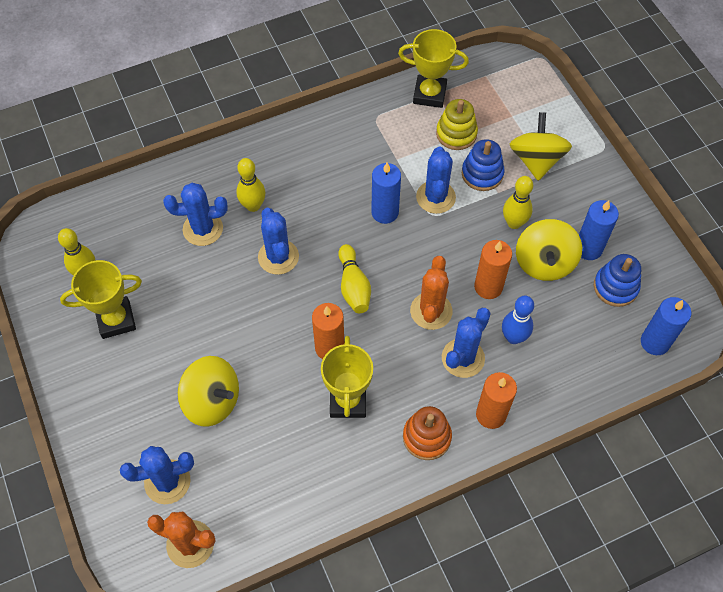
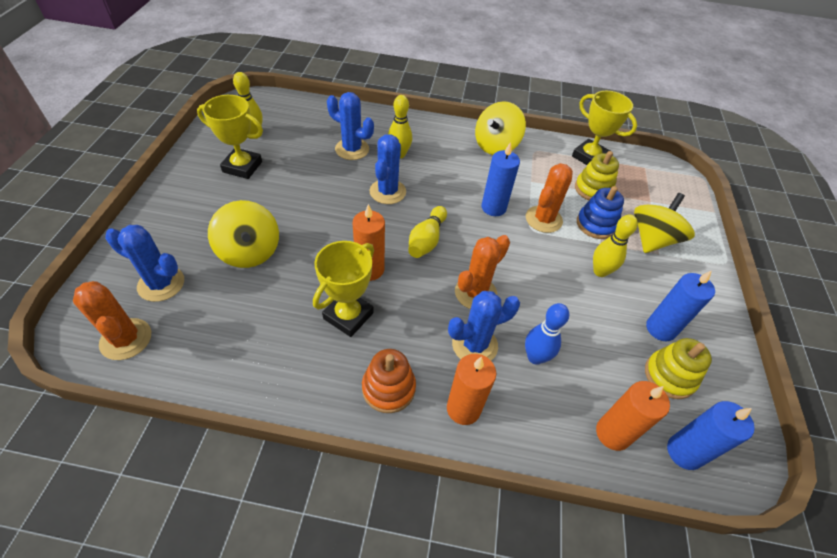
camera: 30 degrees right, 10 degrees down
(435, 197) = (543, 219): blue cactus -> orange cactus
(488, 287) = (541, 304): orange candle -> orange candle (612, 433)
(544, 262) = (608, 315): yellow spinning top -> yellow spinning top (496, 146)
(615, 287) = (669, 376): blue stacking toy -> yellow stacking toy

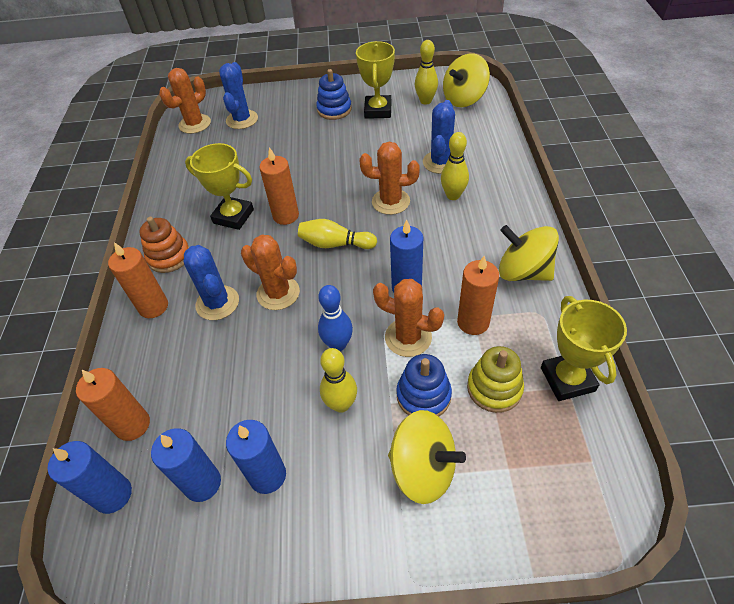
camera: 85 degrees right, 0 degrees up
(212, 198) = (334, 110): none -> blue stacking toy
(249, 251) = (284, 146): yellow spinning top -> yellow spinning top (464, 99)
(387, 192) = (390, 202): blue cactus -> orange cactus
(535, 357) = (210, 352): blue bowling pin -> blue bowling pin (338, 344)
(536, 183) = (473, 322): none -> orange candle
(589, 157) = (567, 379): yellow trophy -> yellow trophy turned 45 degrees counterclockwise
(669, 376) = (202, 483): yellow stacking toy -> blue candle

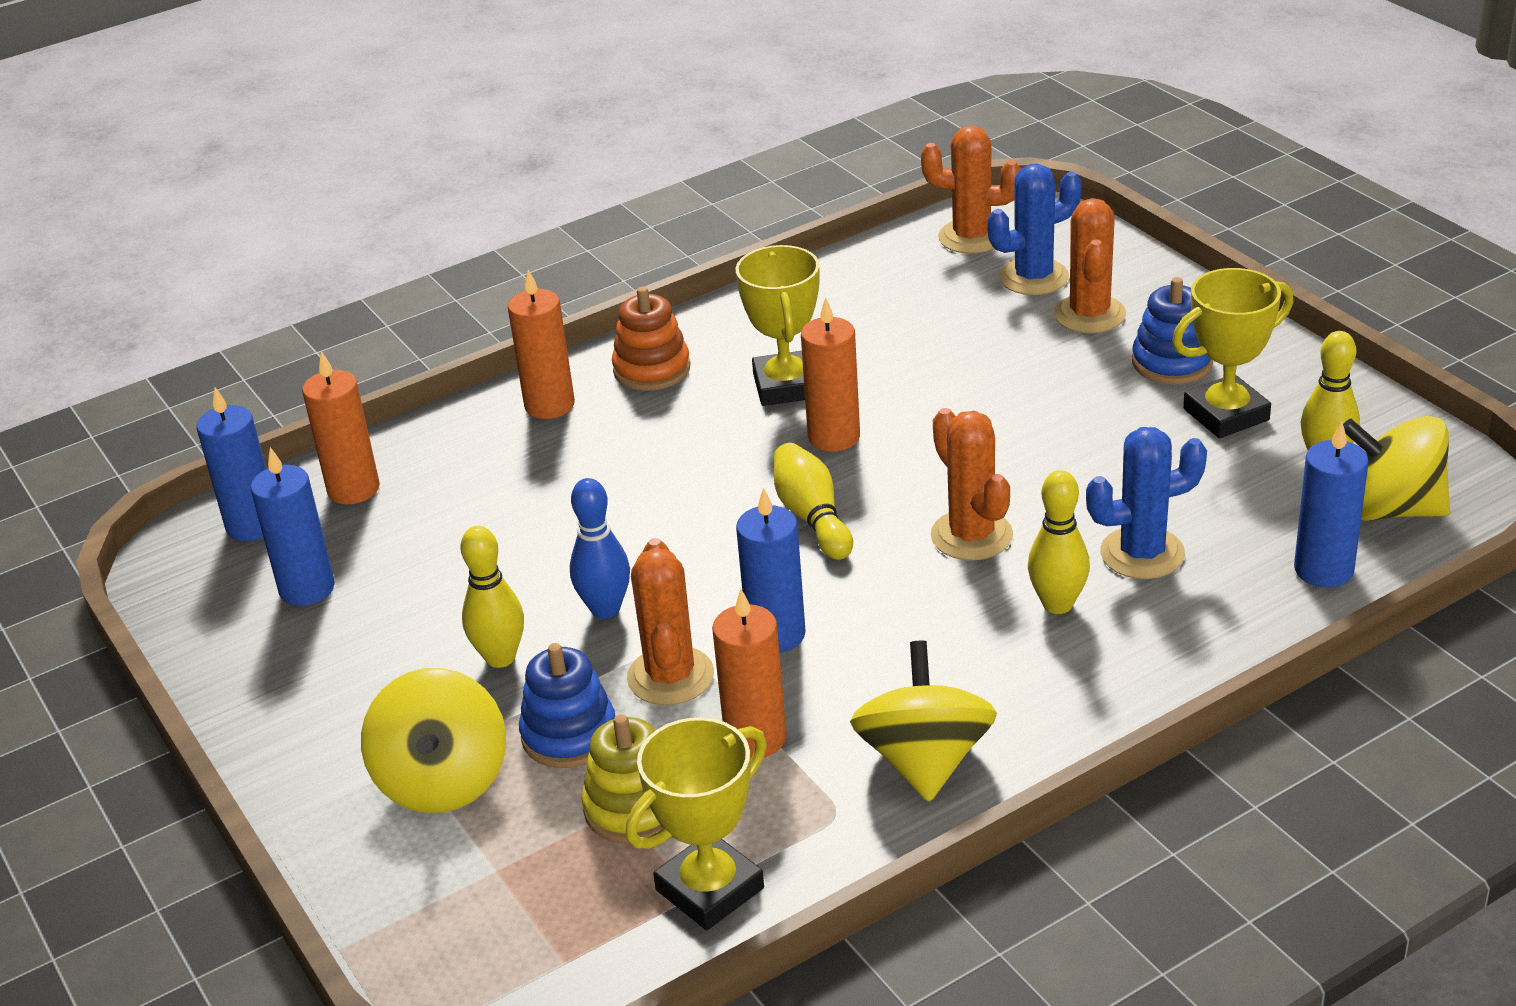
camera: 60 degrees right, 15 degrees down
(217, 303) = (598, 458): blue cactus -> none
(267, 475) = (349, 639): blue candle -> blue candle (1323, 570)
(278, 293) = (661, 506): orange cactus -> orange cactus (1089, 314)

